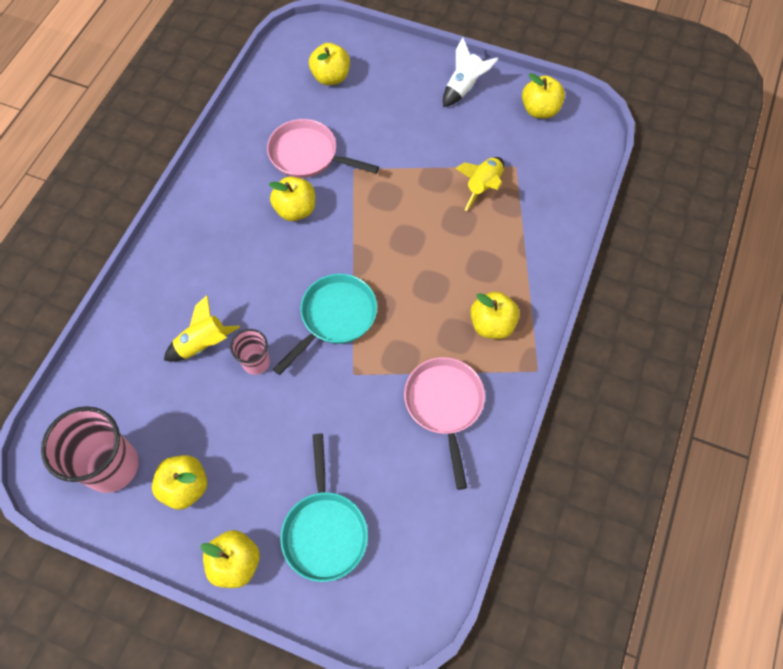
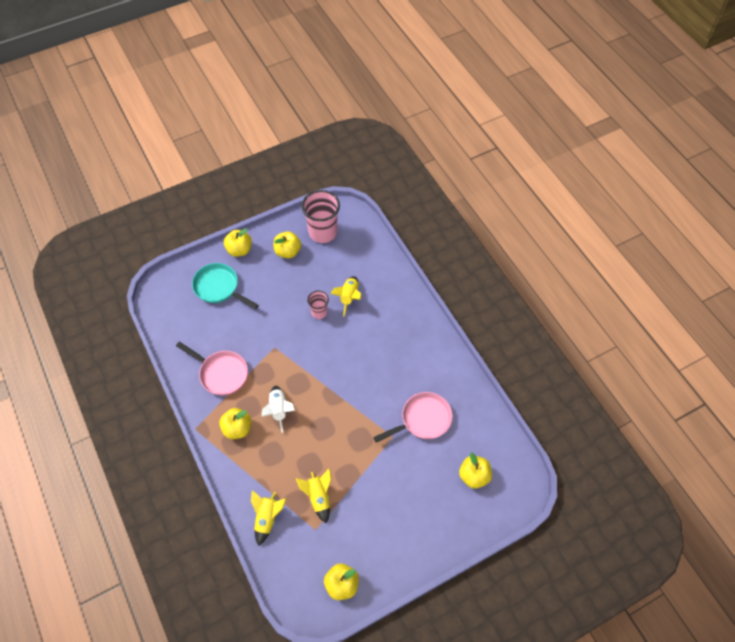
camera: 130 degrees right, 5 degrees down
(295, 210) = (390, 387): yellow apple -> none
(335, 317) = (310, 361): turquoise pan -> none
(464, 87) = (399, 552): white rocket -> white rocket (279, 410)
(550, 215) = (267, 518): none -> yellow rocket

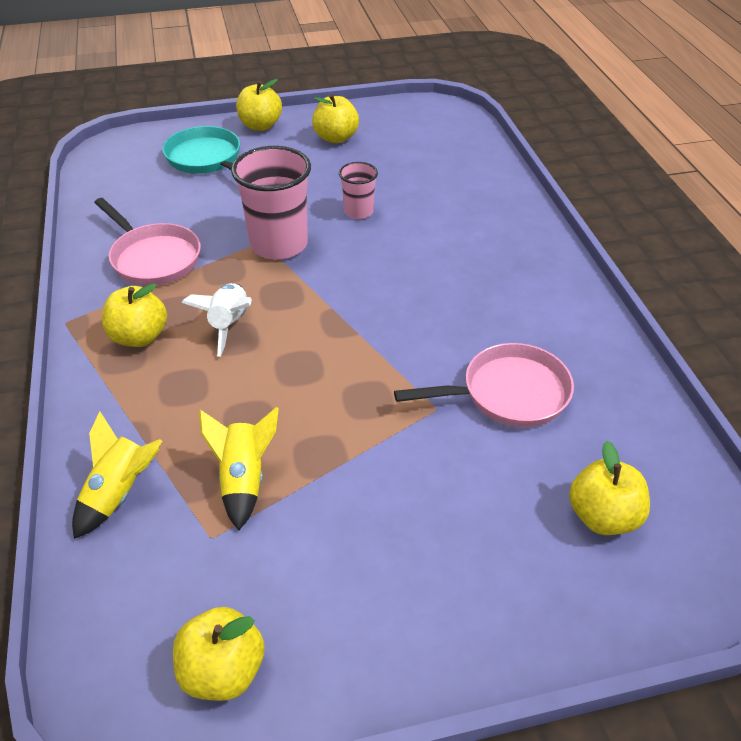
camera: 15 degrees right, 15 degrees down
(323, 232) = (401, 126): pink cup -> pink cup (279, 244)
(349, 297) = (417, 202): yellow rocket -> none

